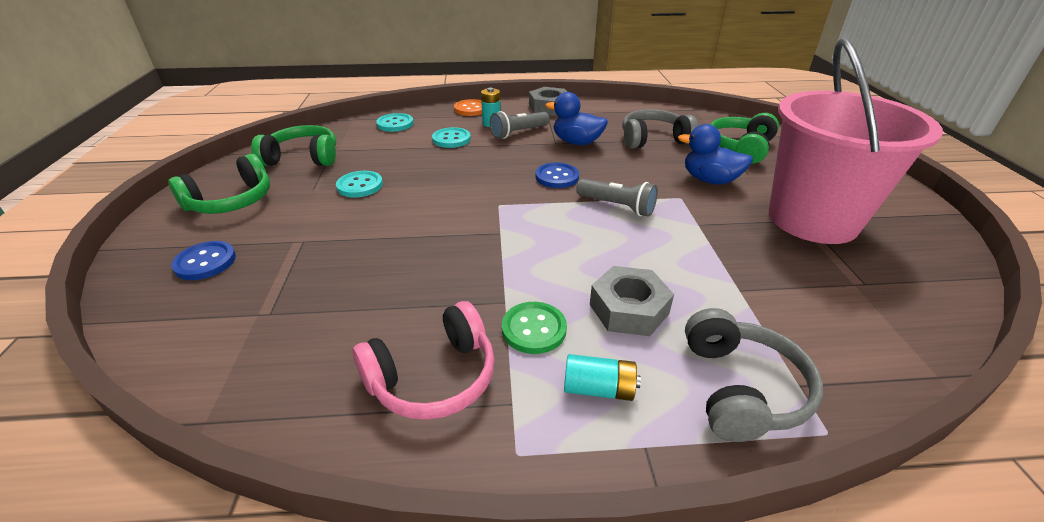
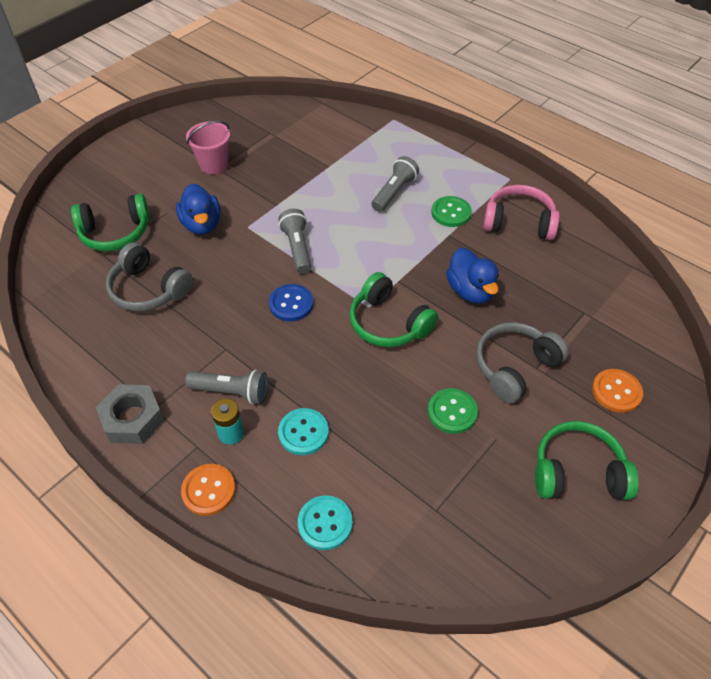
camera: 135 degrees left, 15 degrees up
(205, 262) = (616, 392): blue button -> orange button
(303, 158) = (476, 514): green headphones -> green headphones (388, 323)
(360, 186) = (452, 412): turquoise button -> green button
(576, 142) = (209, 335): blue duck -> blue duck (470, 291)
(598, 389) = (454, 176): turquoise battery -> none
(629, 309) = (394, 192): grey nut -> grey flashlight
(741, 388) = (399, 143): grey headphones -> grey headphones (514, 367)
(812, 219) = (214, 165): pink bucket -> pink bucket, size x0.45

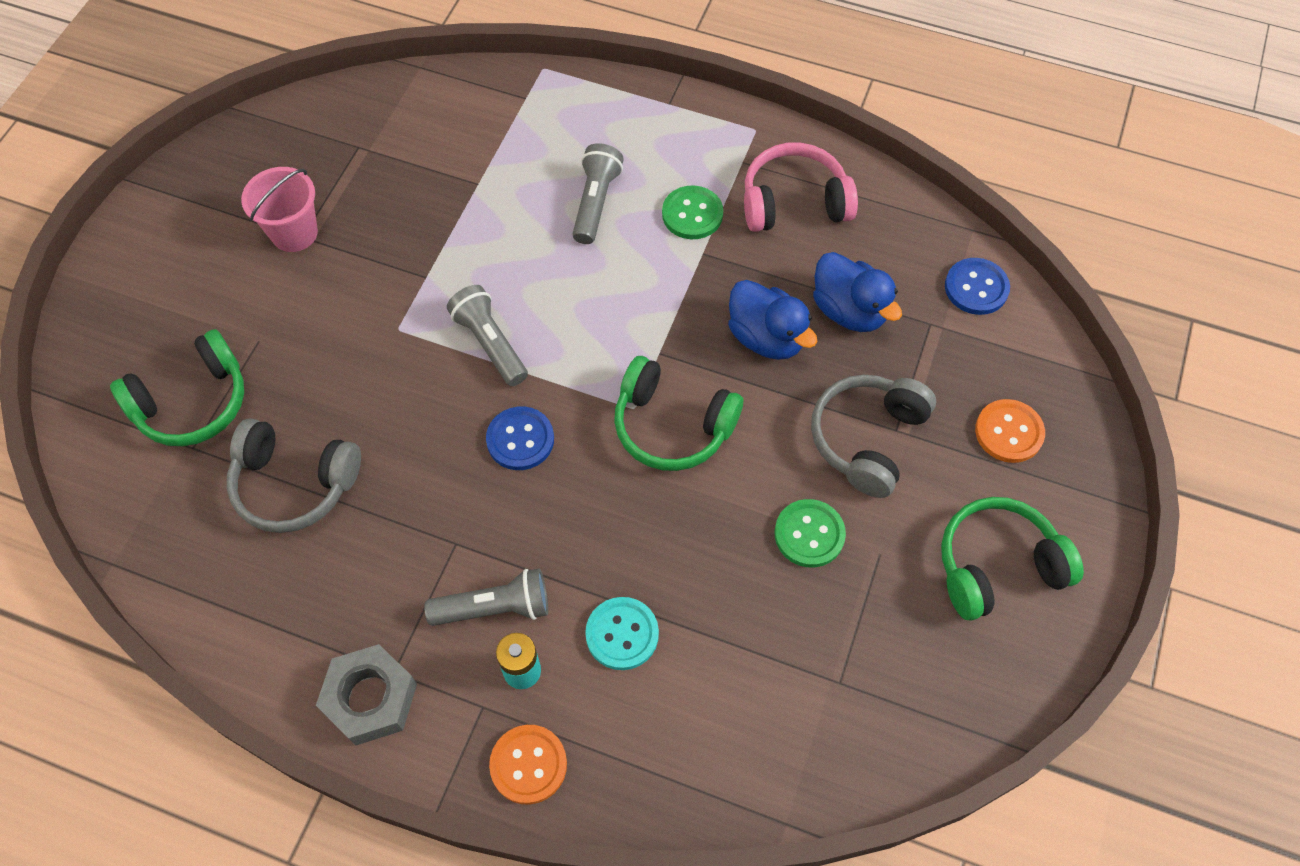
camera: 20 degrees left, 10 degrees up
(202, 225) = (325, 347): blue duck -> blue duck (849, 311)
(325, 523) = (704, 753): turquoise button -> none
(624, 300) = (976, 288): none -> blue button

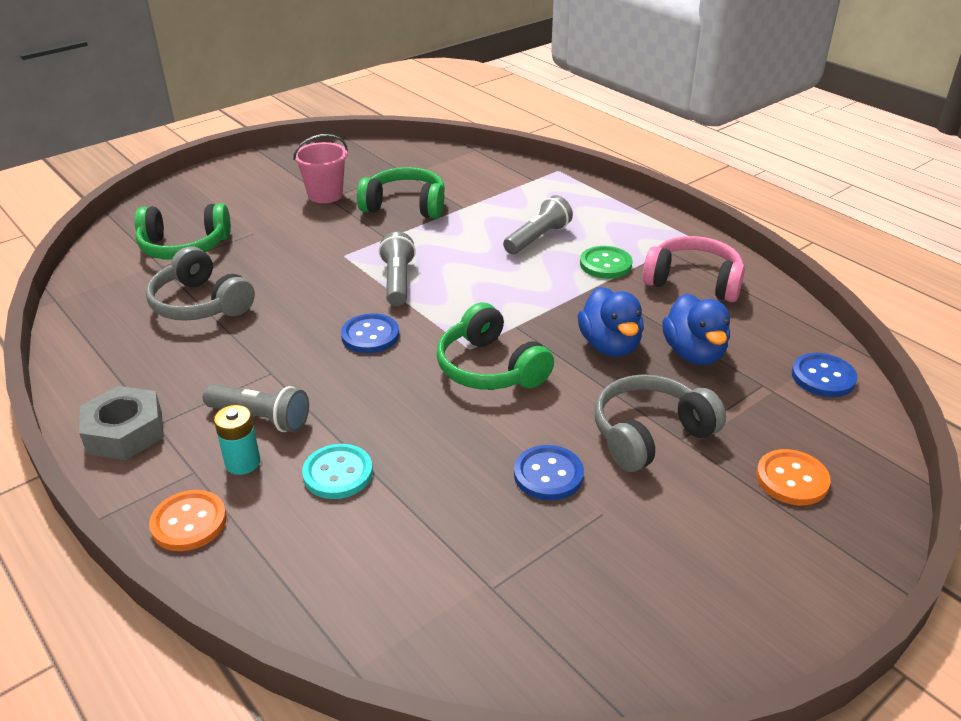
camera: 30 degrees right, 25 degrees down
(809, 534) = (548, 475): green button -> blue button
(997, 566) = (713, 569): green headphones -> green headphones (405, 206)

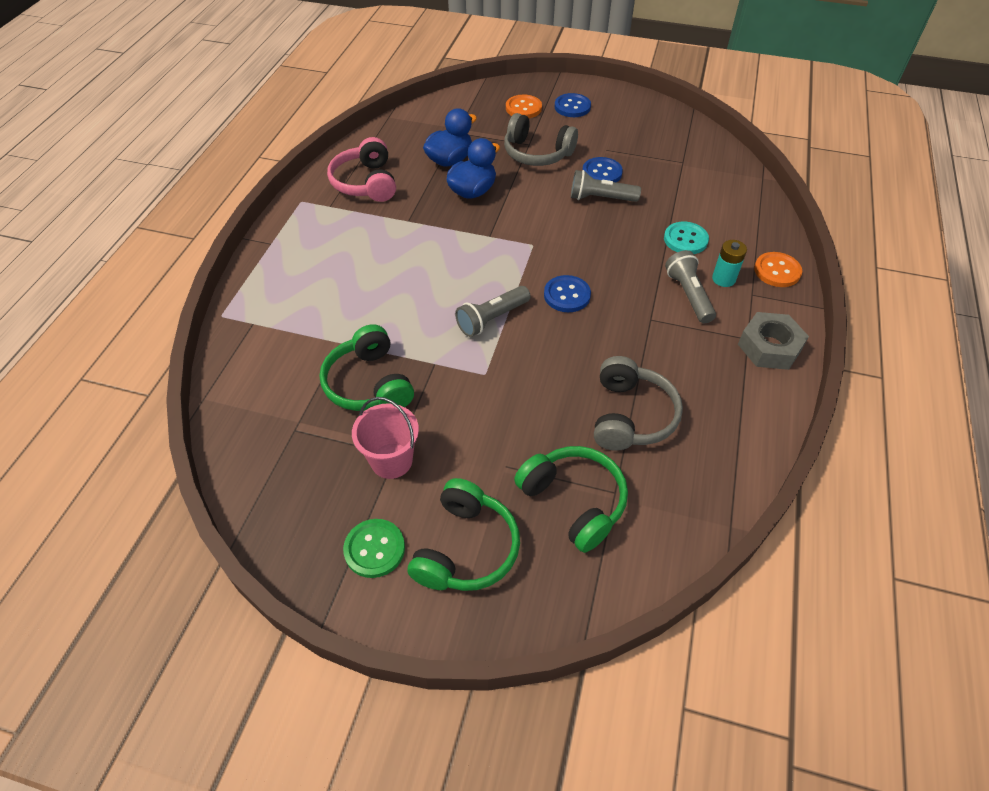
camera: 125 degrees left, 15 degrees up
(490, 368) = (543, 227): green headphones -> green headphones (466, 548)
(538, 238) = (363, 274): grey flashlight -> grey flashlight (600, 198)
(605, 264) = (375, 227): green button -> green button (374, 549)
(823, 377) = (430, 116): blue button -> blue button (572, 107)

